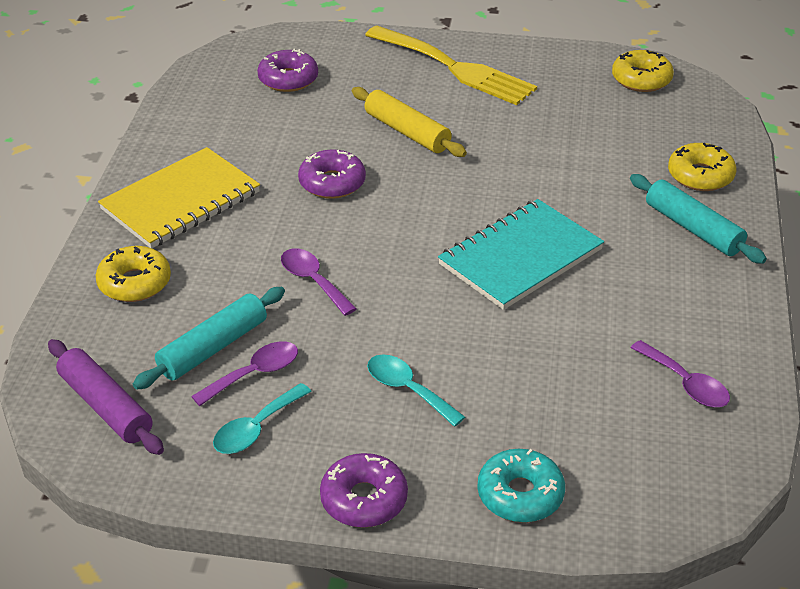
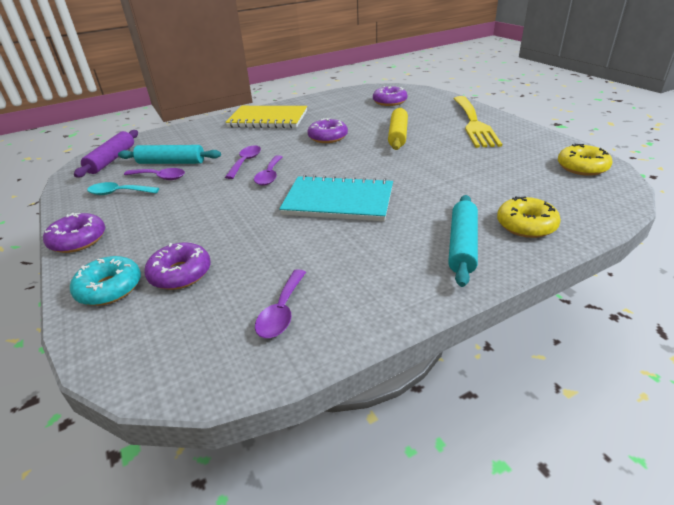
camera: 55 degrees right, 5 degrees down
(134, 283) = (201, 133): yellow donut -> none
(385, 278) = (269, 176): none -> purple spoon
(407, 389) = (181, 216): turquoise spoon -> none
(547, 430) = (180, 273): none -> purple donut

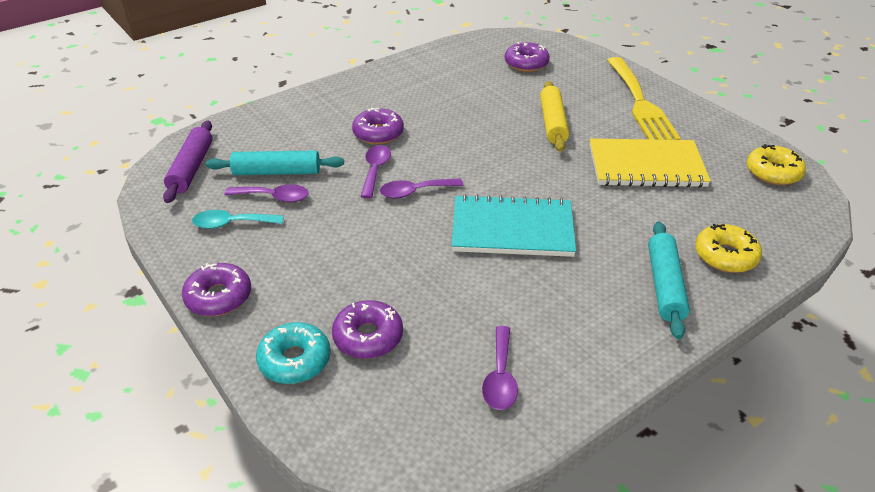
camera: 10 degrees left, 5 degrees up
(268, 119) = (375, 95): yellow notebook -> yellow notebook (646, 166)
(269, 176) = (415, 192): purple spoon -> purple spoon turned 75 degrees clockwise
(328, 137) = (466, 127): purple donut -> purple donut (378, 133)

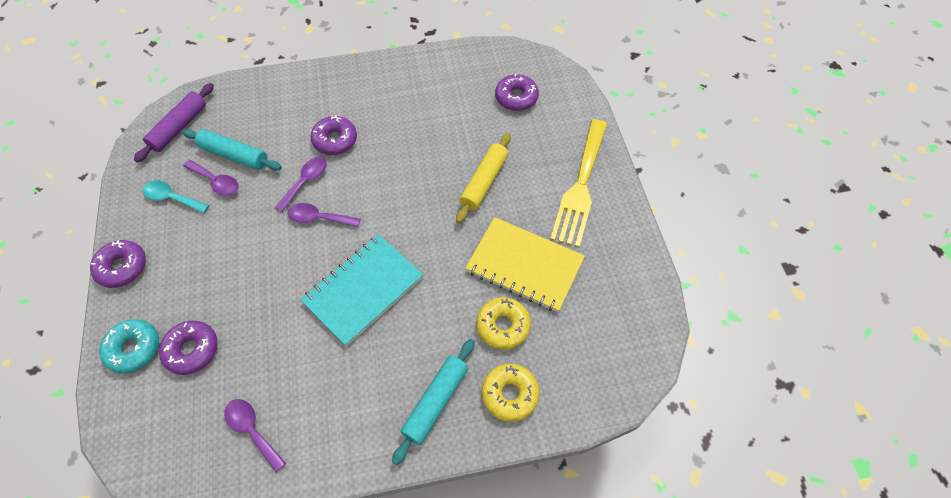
camera: 25 degrees right, 20 degrees up
(500, 377) = (252, 430): purple spoon -> purple spoon turned 105 degrees clockwise
(512, 229) = (363, 290): turquoise notebook -> turquoise notebook turned 75 degrees counterclockwise
(773, 172) = (632, 320): yellow donut -> yellow donut (503, 326)

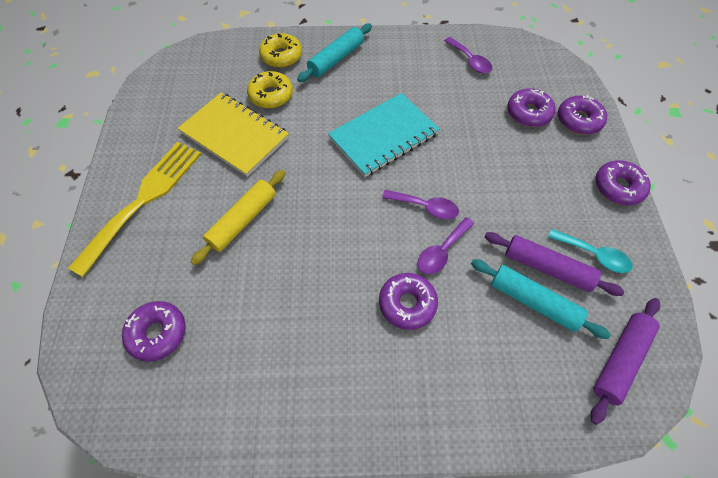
camera: 170 degrees left, 0 degrees up
(134, 348) = (578, 120): turquoise donut -> purple donut
(216, 182) = (547, 267): purple spoon -> purple rolling pin

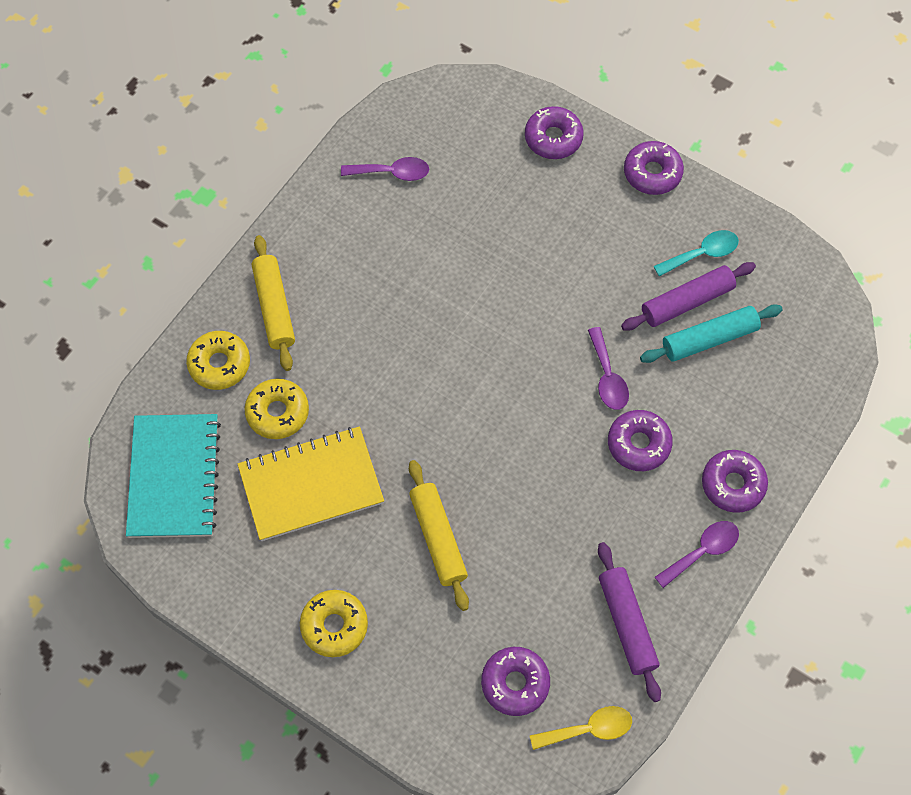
camera: 55 degrees left, 5 degrees up
(144, 199) = (334, 626): yellow fork -> yellow donut
(144, 411) = (588, 729): none -> yellow spoon
(336, 59) = (274, 307): turquoise rolling pin -> yellow rolling pin
(383, 136) = (431, 334): turquoise notebook -> turquoise notebook (174, 477)
(425, 207) = (549, 356): purple spoon -> purple spoon (702, 551)
(528, 113) = (508, 175): purple donut -> purple donut (733, 484)
(620, 360) = (802, 315): purple rolling pin -> purple rolling pin (627, 624)

